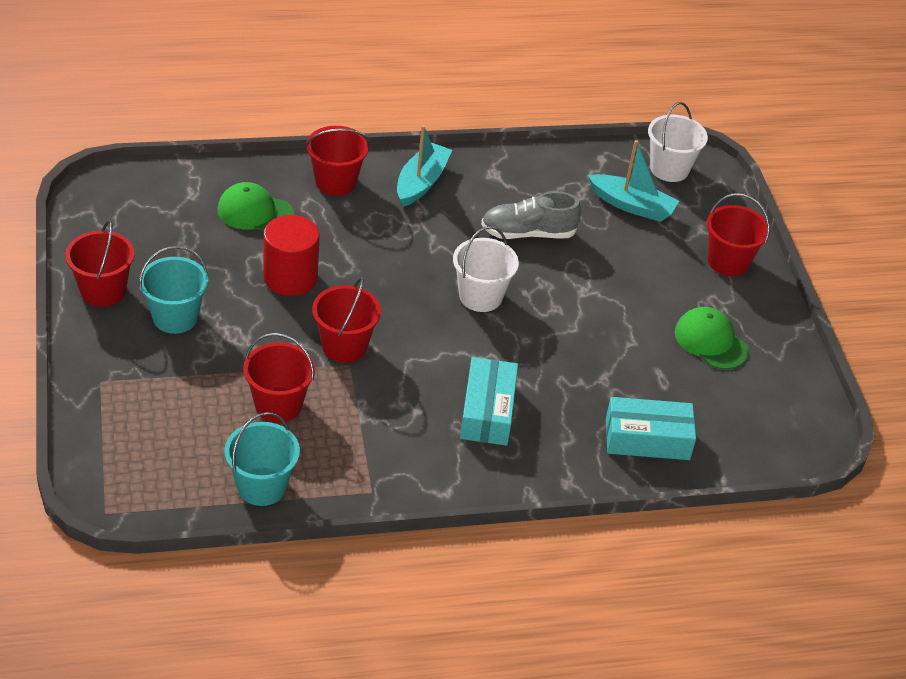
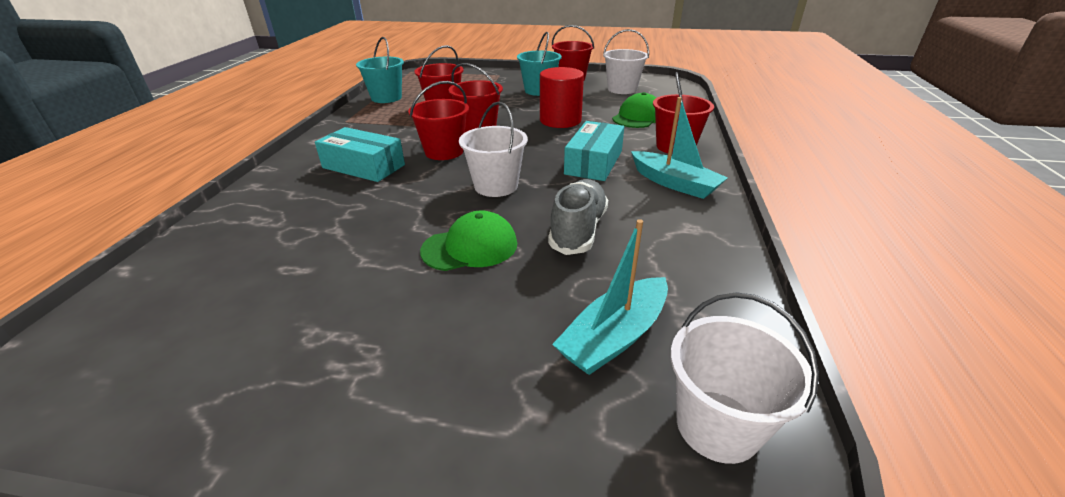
camera: 115 degrees right, 10 degrees down
(144, 232) = (622, 89): none -> white bucket
(647, 439) = (236, 236): turquoise box -> turquoise box (594, 162)
(710, 341) = (301, 333): green cap -> green cap (470, 247)
(728, 262) = (436, 423): red bucket -> red bucket (444, 152)

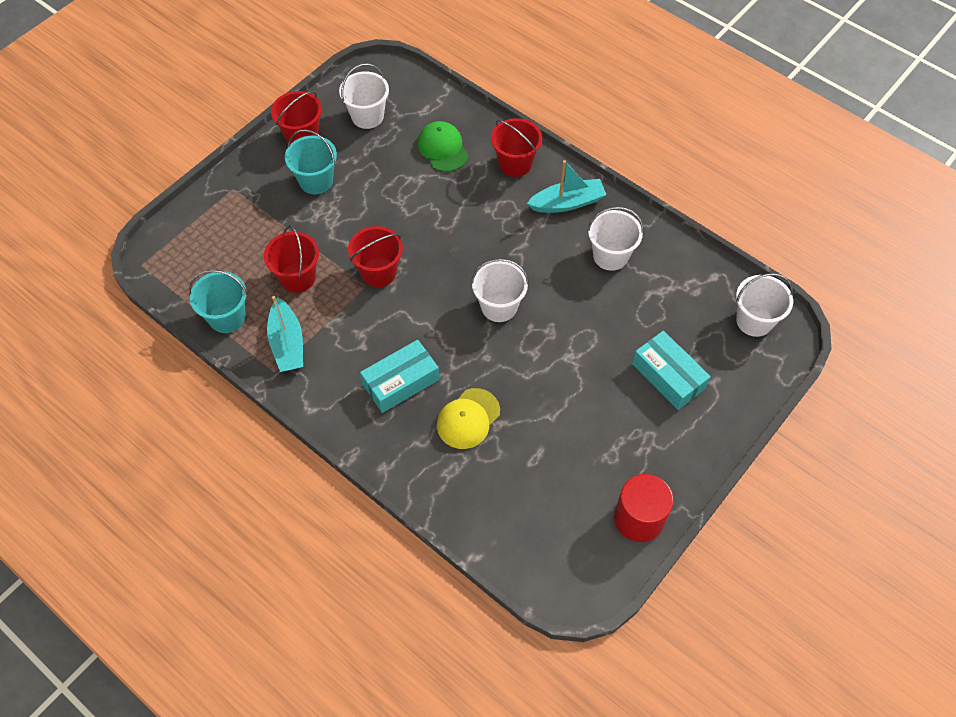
camera: 60 degrees left, 25 degrees up
(334, 210) = (468, 419): none -> yellow cap
(444, 152) = (412, 316): red bucket -> none
(470, 247) = (570, 354): green cap -> none
(560, 120) = (407, 205): red cylinder -> red cylinder (639, 518)
(578, 230) = (588, 289): grey shoe -> none
(594, 162) = (504, 228): turquoise box -> turquoise box (668, 376)
(614, 337) = (687, 326): turquoise boat -> turquoise boat (287, 343)
(645, 230) = (610, 256): none -> white bucket

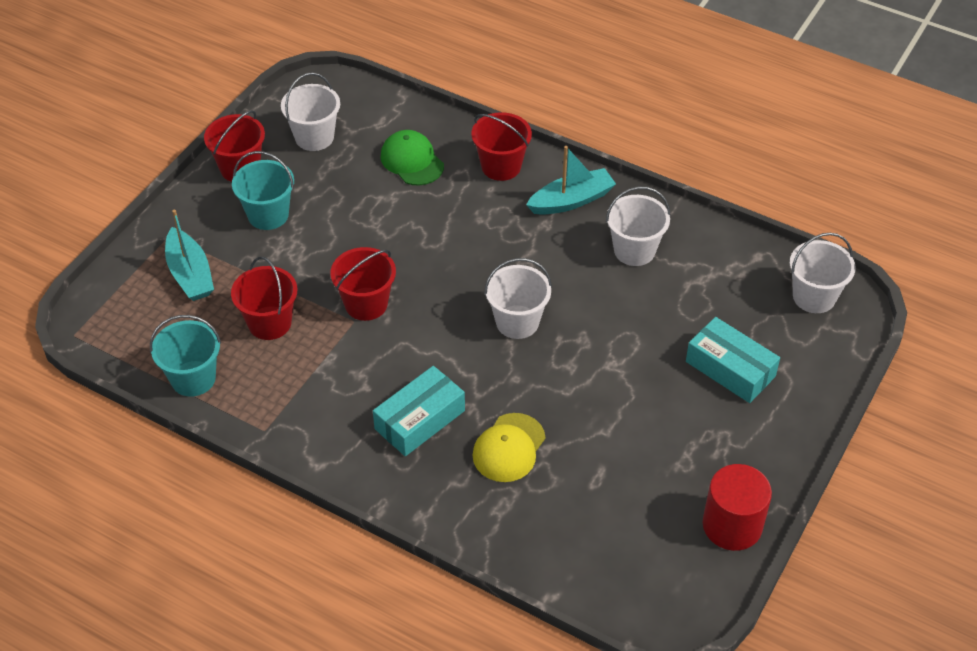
camera: 10 degrees left, 10 degrees down
(287, 343) = (273, 397): turquoise boat -> turquoise boat (190, 274)

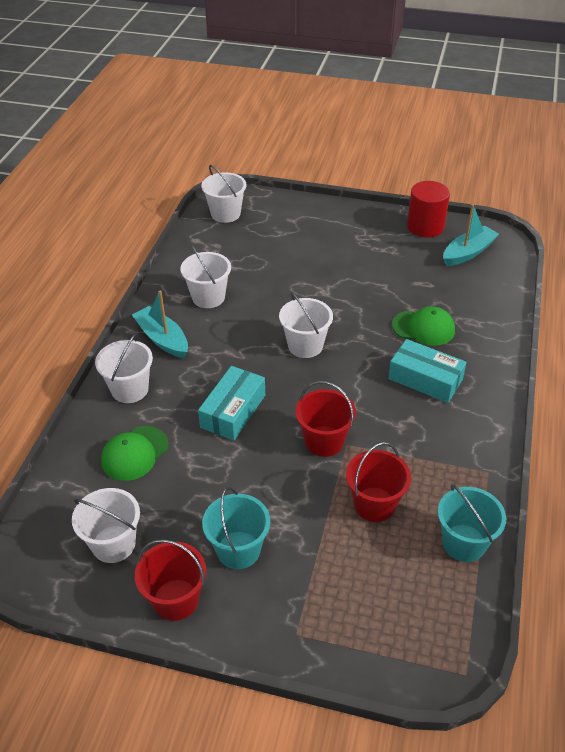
camera: 105 degrees left, 5 degrees down
(190, 274) = (341, 593): turquoise boat -> turquoise boat (468, 253)
(501, 166) = (130, 389): red bucket -> white bucket
(509, 448) = (423, 328): yellow cap -> green cap
(730, 369) = (304, 240): turquoise box -> turquoise box (233, 411)

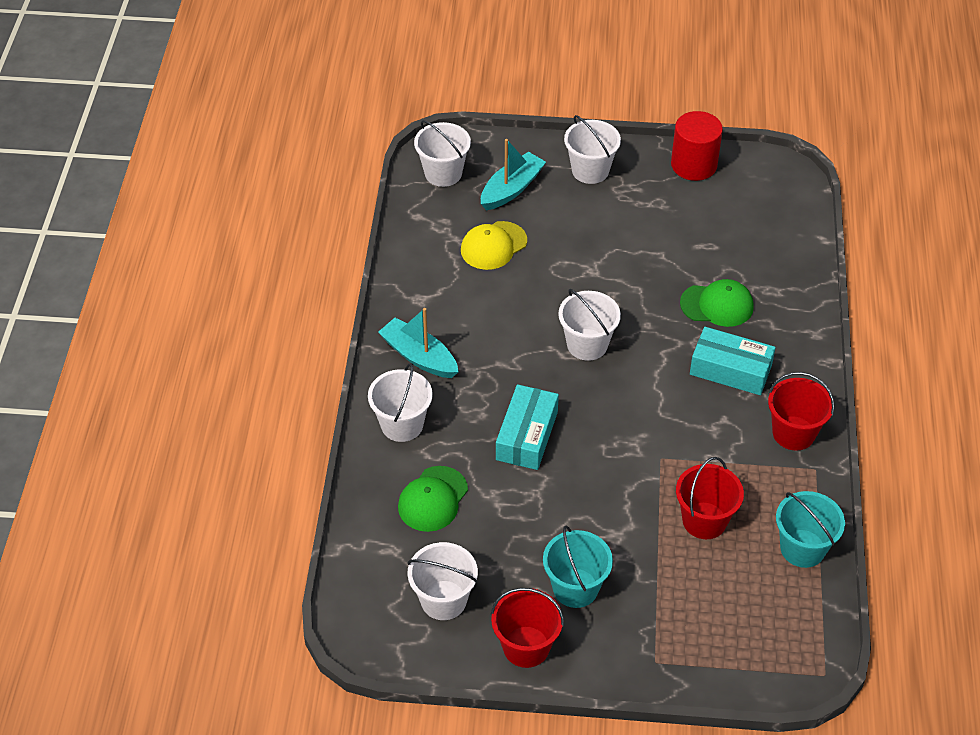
camera: 10 degrees left, 5 degrees up
(208, 297) = (456, 295): white bucket -> white bucket (590, 170)
(249, 266) = (493, 246): none -> yellow cap
(324, 441) = (635, 457): red bucket -> red bucket (793, 433)
(468, 253) = (751, 197): turquoise boat -> turquoise boat (511, 189)

